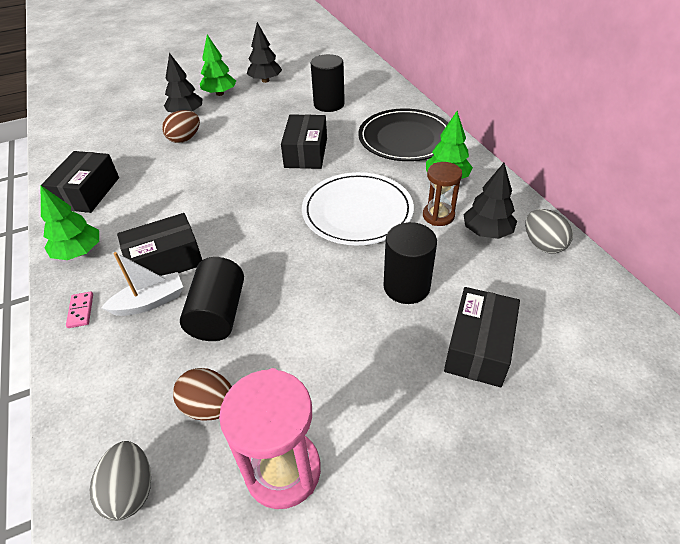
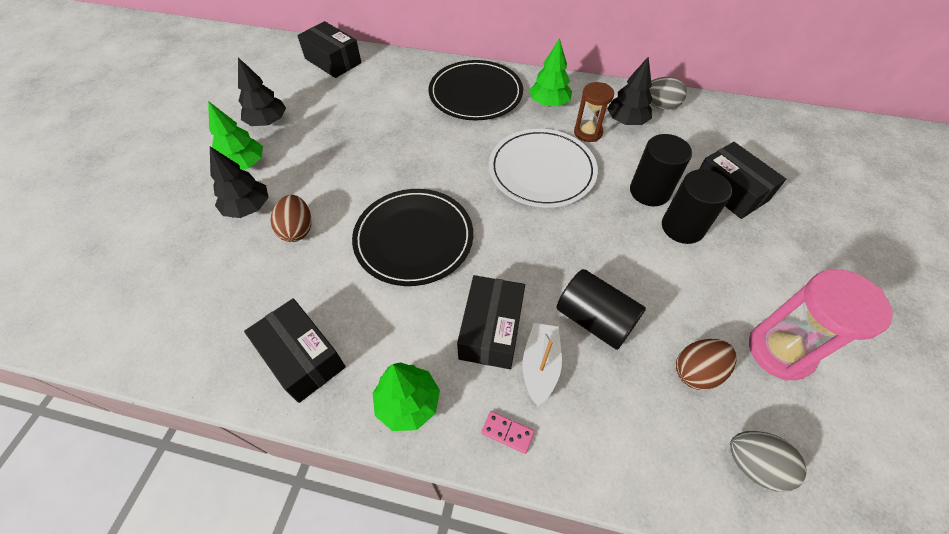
camera: 55 degrees left, 10 degrees up
(220, 186) = (414, 238): none -> black plate
(306, 153) = (428, 158): black box -> black box (333, 61)
(329, 104) = (369, 105): black cylinder -> black cylinder (682, 227)

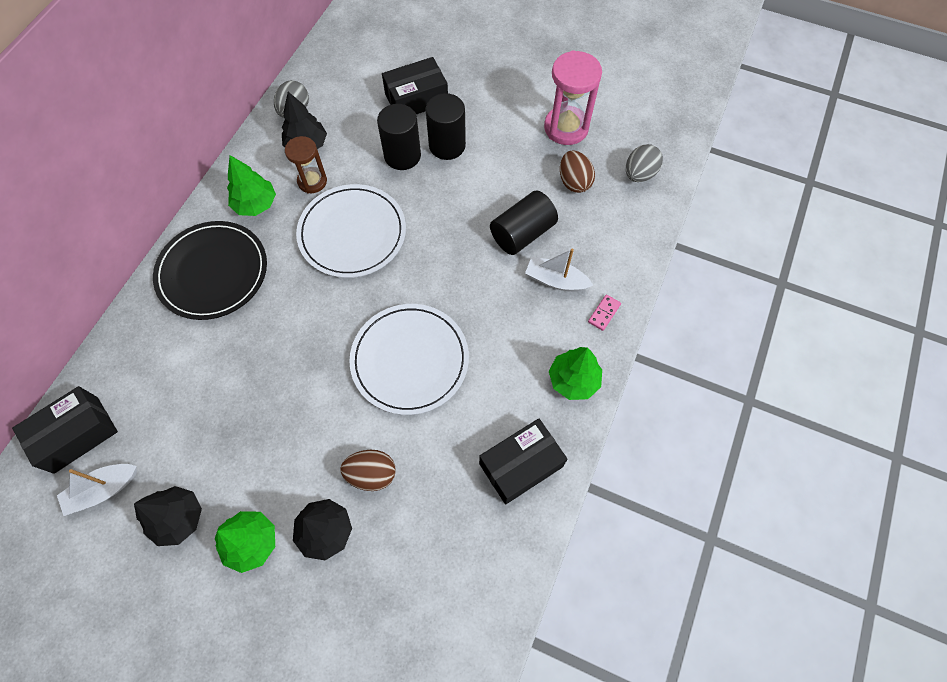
camera: 80 degrees left, 10 degrees up
(292, 82) = (103, 490): none -> white boat
(414, 238) = (410, 360): black plate -> white plate
(491, 330) = (519, 309): black box -> none

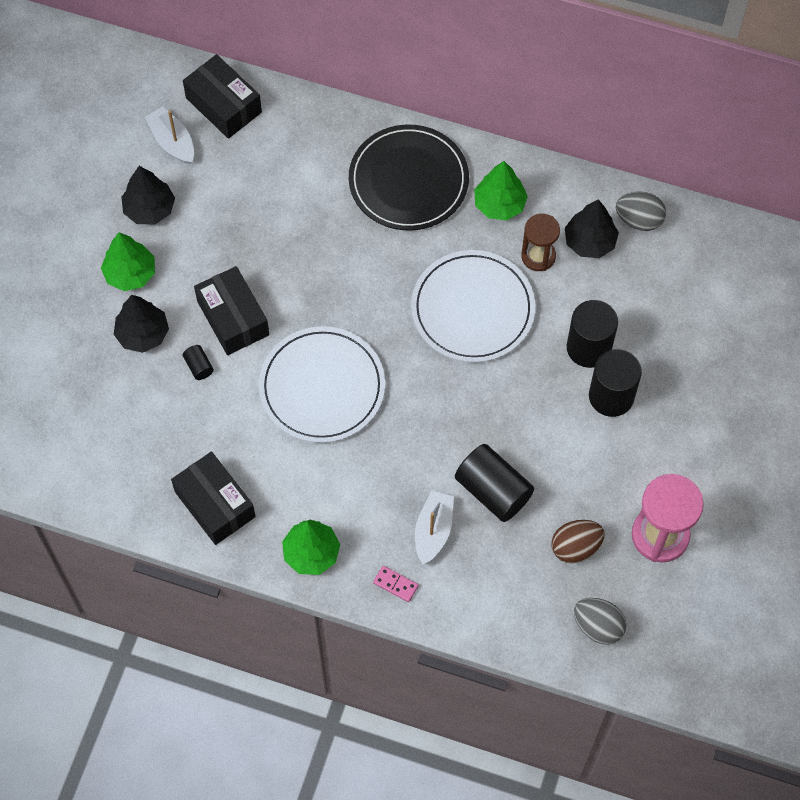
camera: 85 degrees right, 0 degrees up
(371, 474) = (199, 366): brown egg -> black cylinder
(416, 99) = (680, 353): black box -> black box (233, 318)

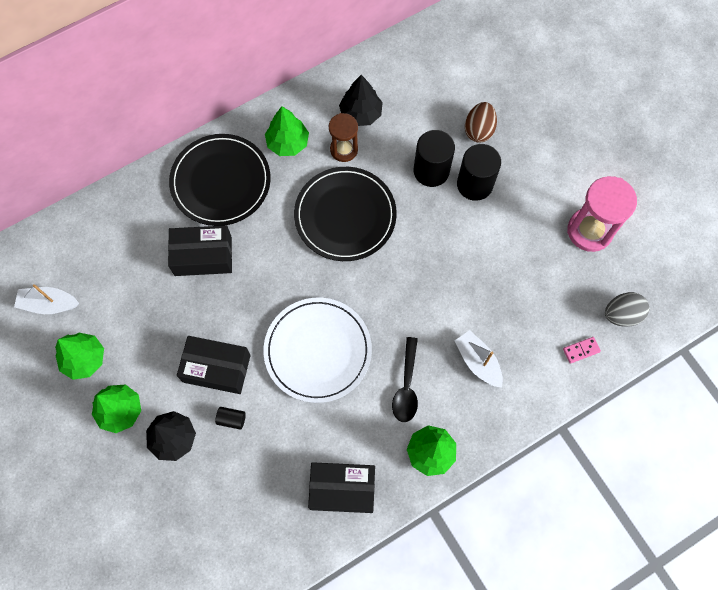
camera: 50 degrees left, 5 degrees up
(149, 209) = (84, 359): black tree -> green tree
(223, 105) = (55, 250): black box -> black box (203, 256)
(355, 486) = (406, 386): none -> black spoon
(395, 584) = (496, 415): pink domino -> pink domino (581, 350)
(473, 309) = (345, 215): white plate -> black plate
(493, 491) = (480, 303): black cylinder -> none
(575, 547) = (558, 285): brown egg -> brown egg (479, 130)
(639, 220) = (371, 75): grey egg -> none

